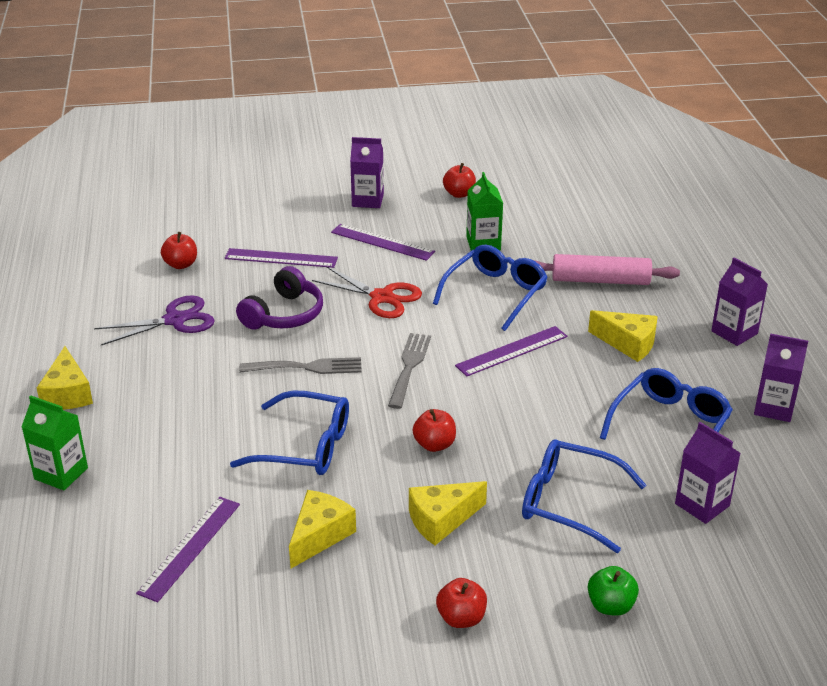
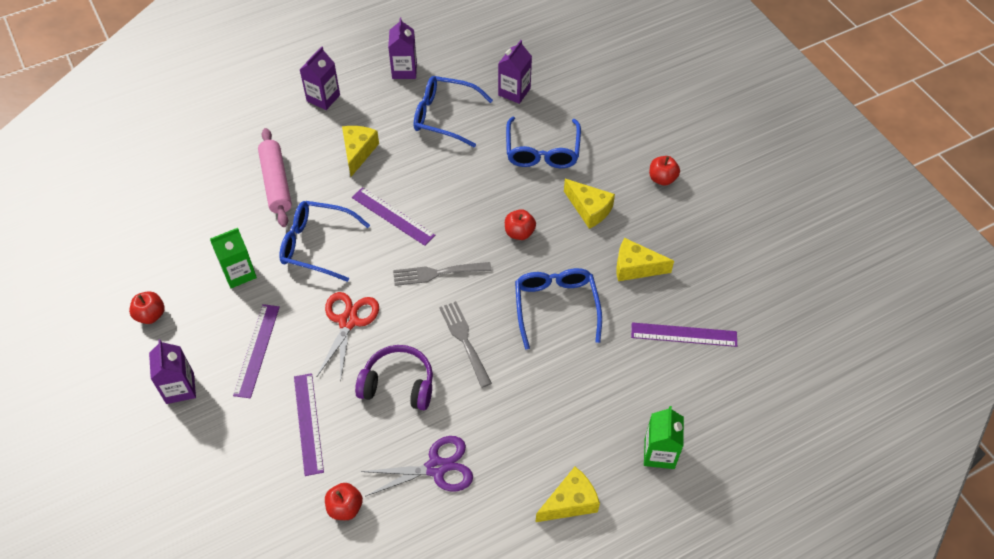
camera: 110 degrees left, 20 degrees up
(175, 320) = (437, 468): purple scissors -> purple scissors turned 120 degrees clockwise
(610, 606) = (617, 118): green apple -> none

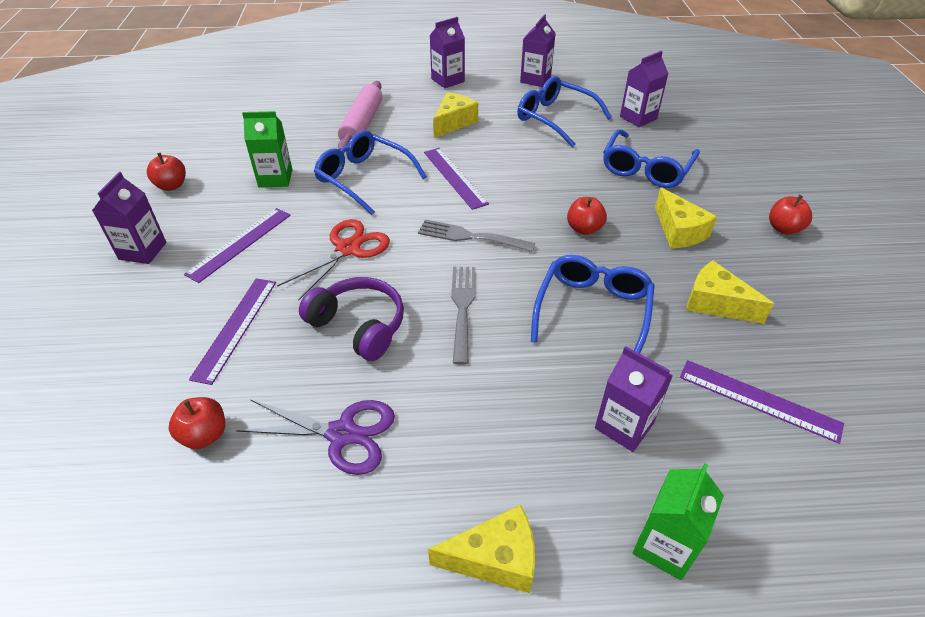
camera: 25 degrees right, 10 degrees down
(609, 387) = (624, 425): none -> purple carton

